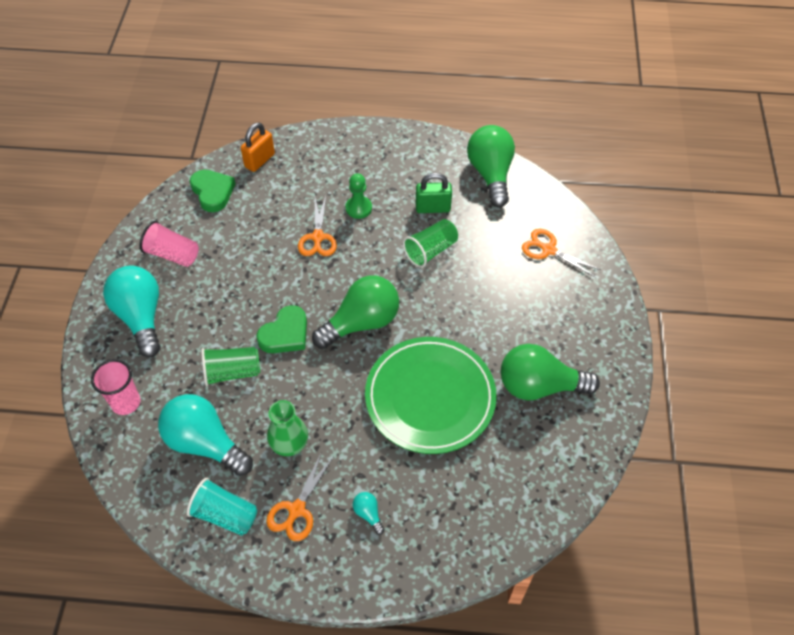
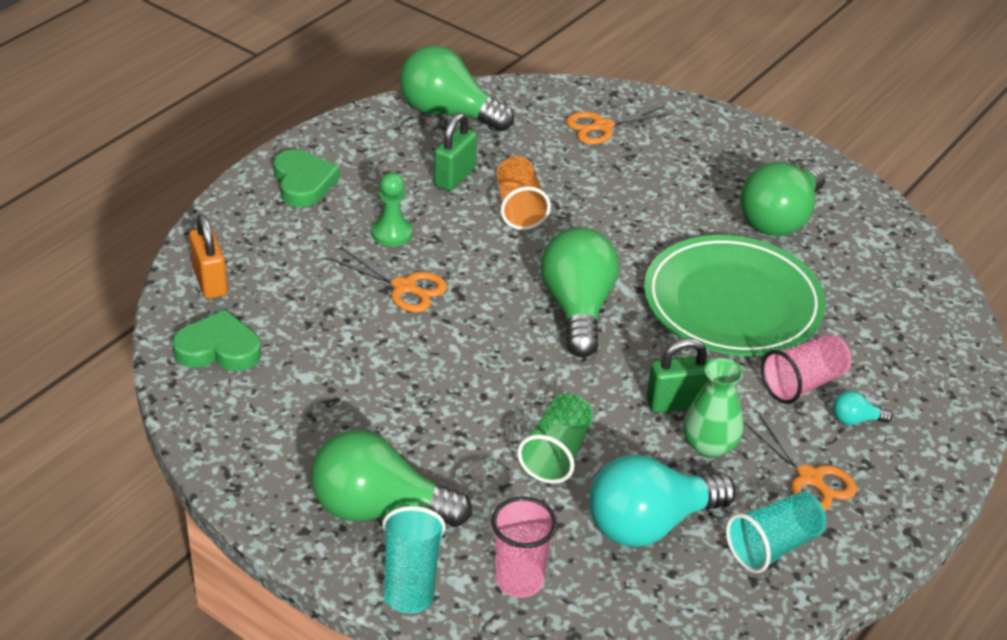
camera: 60 degrees left, 15 degrees down
(101, 355) = (411, 577): none -> turquoise cup
(141, 317) = (379, 509): turquoise light bulb -> green light bulb
(172, 254) = (294, 433): pink cup -> pink cup (803, 383)
(285, 334) = (536, 380): green heart -> green heart (303, 182)
(314, 410) = (676, 403): none -> green padlock
(430, 251) = (519, 208): green cup -> orange cup

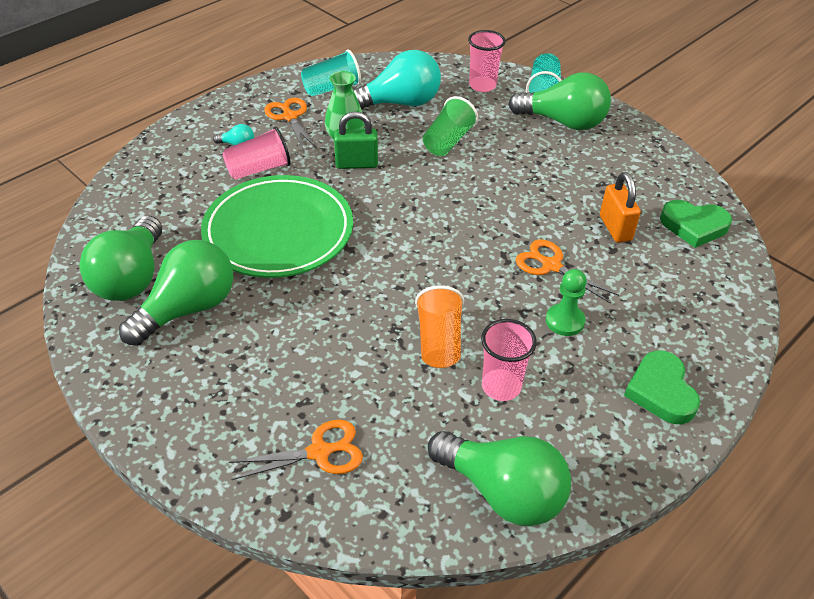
camera: 170 degrees left, 5 degrees up
(210, 282) = (720, 283): orange padlock -> orange padlock (615, 228)
(454, 177) = (501, 386): green padlock -> pink cup
(577, 309) = (408, 236): green light bulb -> green light bulb (131, 277)

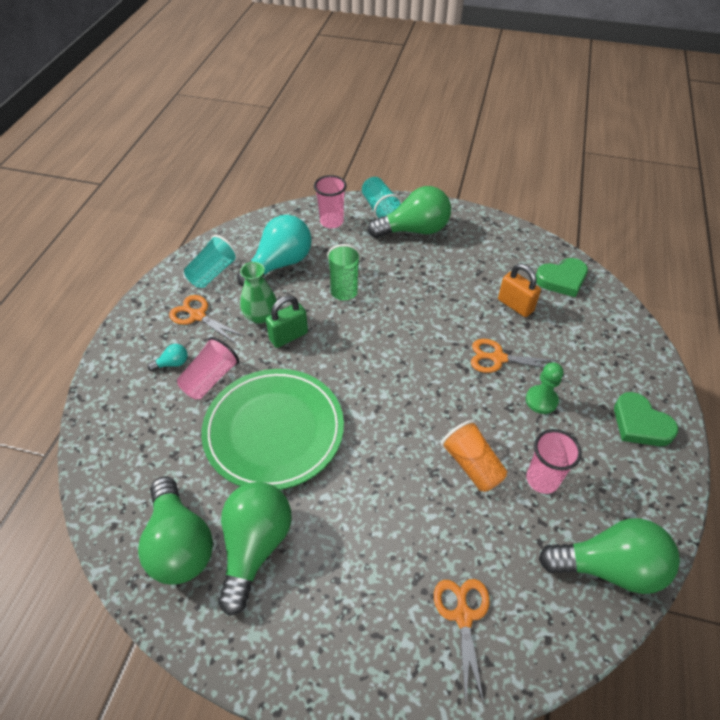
camera: 30 degrees left, 5 degrees up
(319, 452) = (463, 616): orange scissors -> orange scissors turned 45 degrees counterclockwise

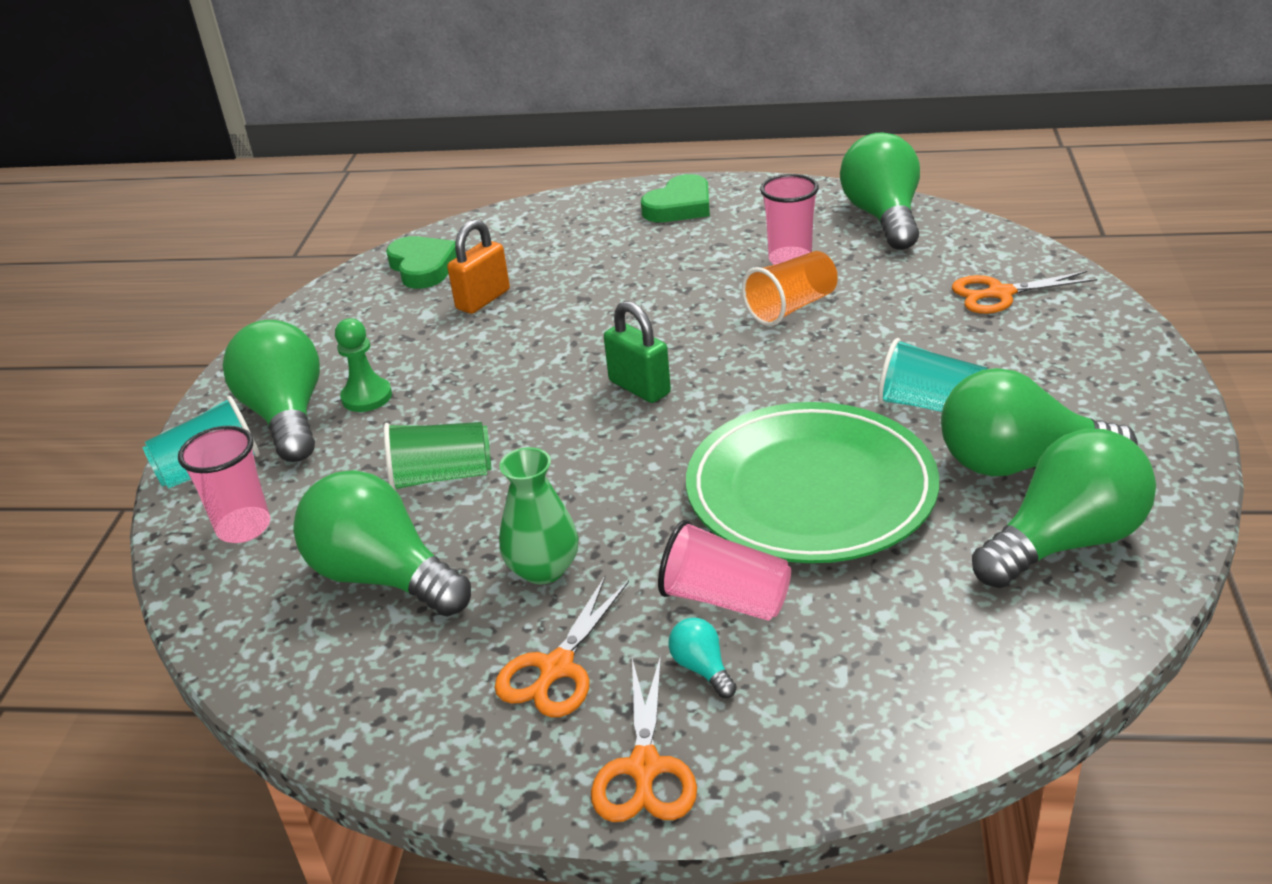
camera: 95 degrees left, 15 degrees down
(213, 273) = (413, 682): turquoise cup -> turquoise cup (930, 406)
(280, 264) = (383, 576): turquoise light bulb -> green light bulb
(288, 336) = (592, 519): green padlock -> green padlock (639, 387)
(498, 358) = (596, 305): orange scissors -> orange scissors (644, 768)
(541, 400) = (664, 268): green pawn -> green pawn (367, 397)

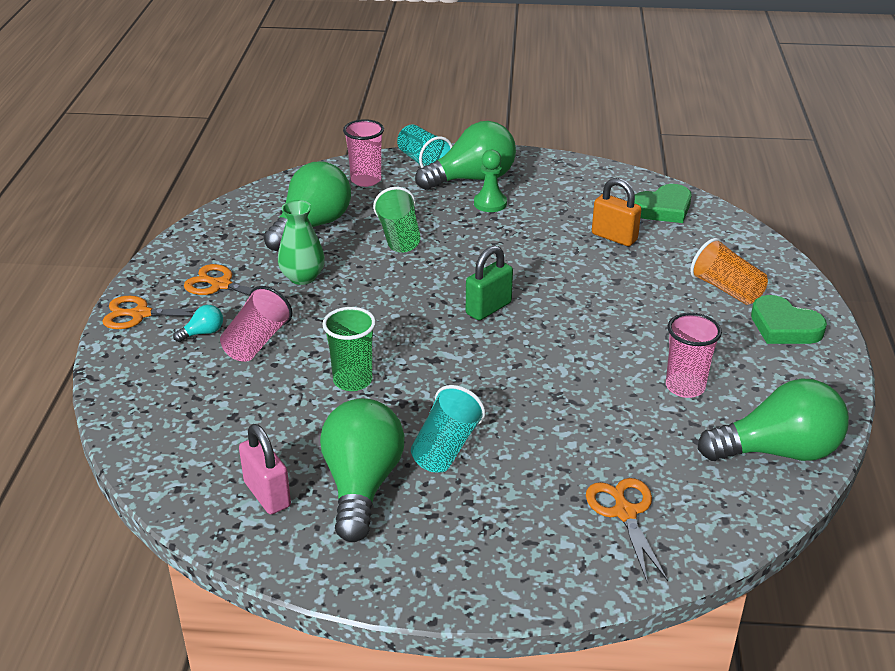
camera: 85 degrees right, 0 degrees up
(791, 307) = (600, 384): orange cup -> orange cup (726, 289)
(810, 490) = (352, 380): green plate -> green cup
(1065, 541) = (267, 494): green light bulb -> pink padlock

